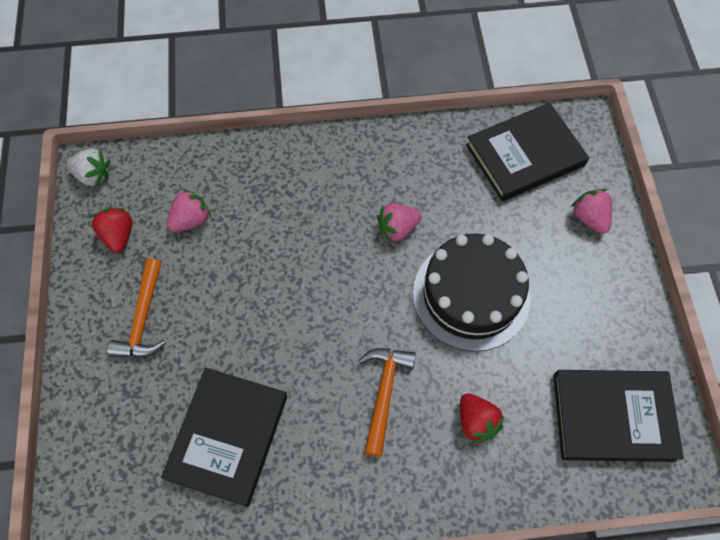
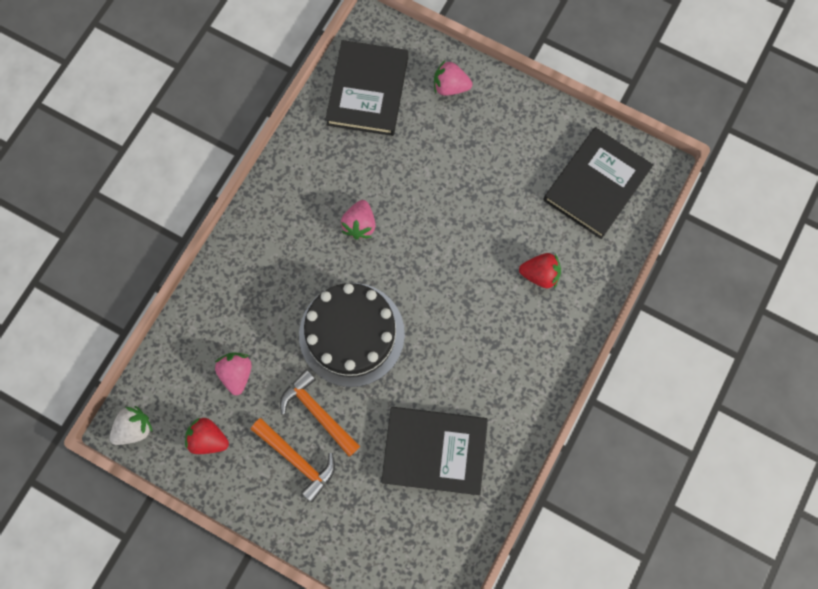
camera: 55 degrees left, 10 degrees up
(228, 437) = (434, 450): black book -> black book turned 45 degrees counterclockwise
(384, 393) = (478, 322): orange hammer -> orange hammer (317, 412)
(471, 295) = (449, 211): black cake -> black cake (352, 334)

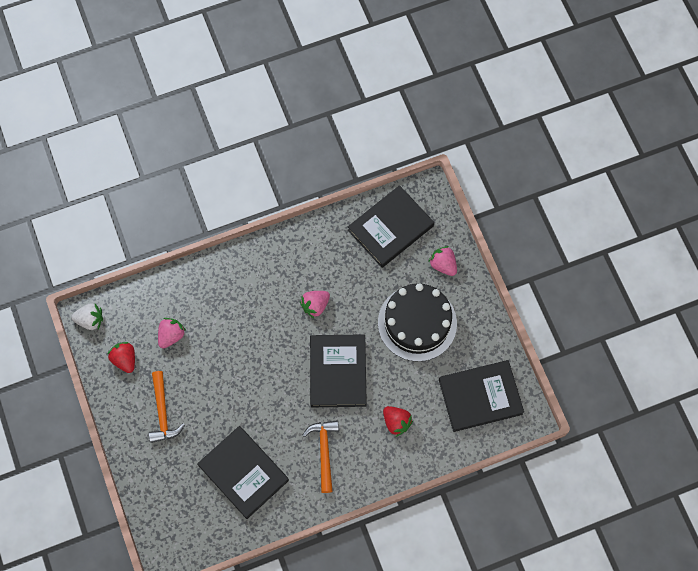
camera: 40 degrees right, 5 degrees down
(317, 412) = (197, 395): orange hammer -> orange hammer (324, 451)
(352, 334) = (255, 366): black cake -> black cake (417, 323)
(439, 272) = (338, 372): none -> black book

